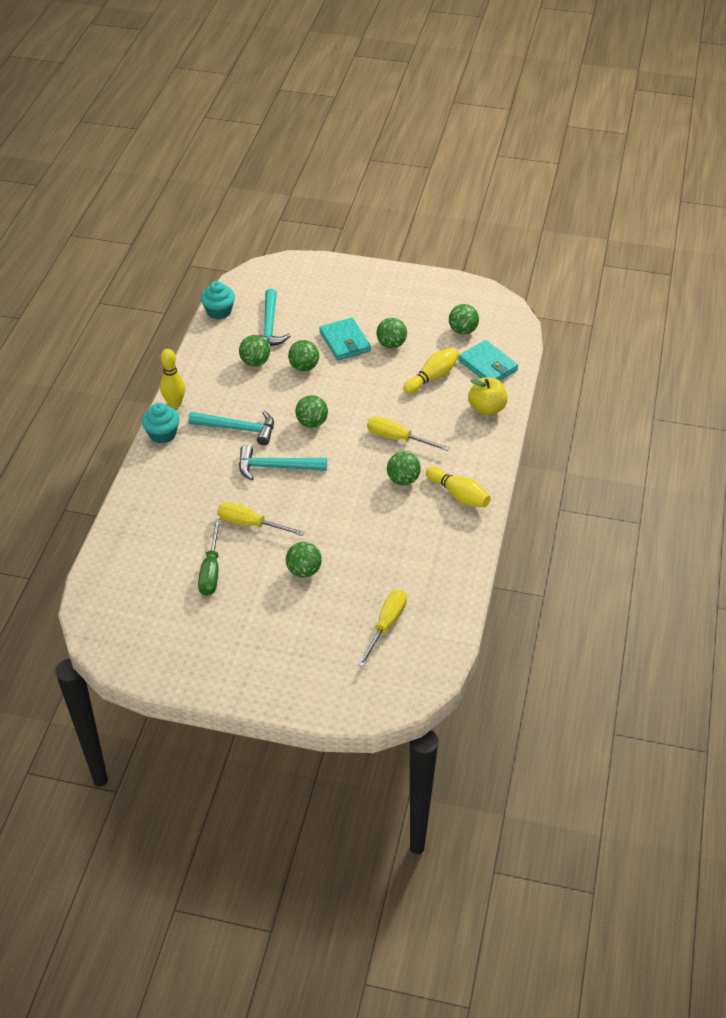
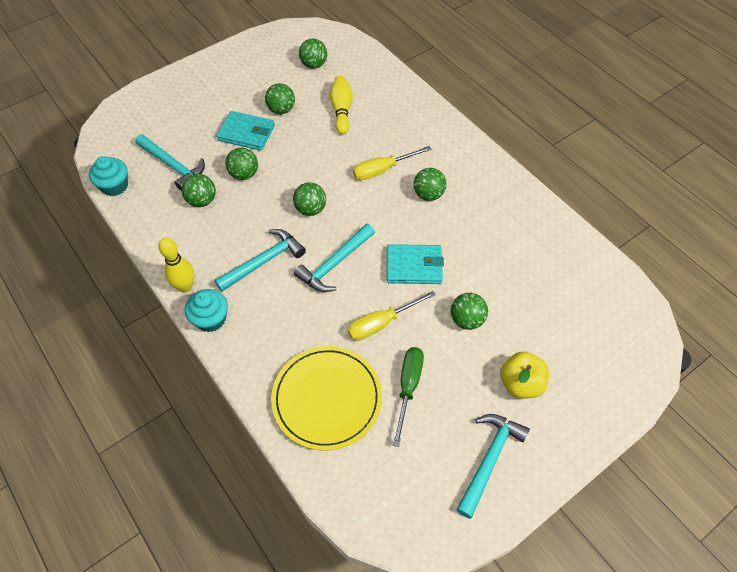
camera: 50 degrees left, 10 degrees up
(160, 533) = (327, 398): none -> yellow plate
(195, 649) = (489, 459): none -> turquoise hammer
(211, 571) = (408, 387): green screwdriver -> green screwdriver turned 120 degrees counterclockwise
(386, 625) = (570, 303): yellow screwdriver -> none
(458, 495) = (475, 174): yellow bowling pin -> none
(486, 408) = (405, 103): yellow apple -> yellow apple (520, 383)
(488, 365) = (363, 75): turquoise wallet -> turquoise wallet (414, 266)

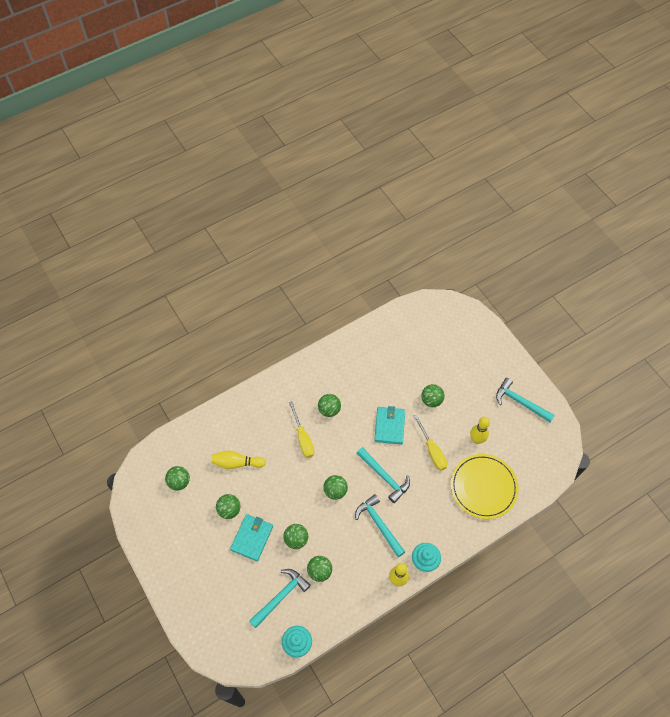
camera: 85 degrees left, 5 degrees up
(408, 387) = (476, 439): green screwdriver -> yellow bowling pin
(520, 383) = (475, 378): yellow apple -> none

